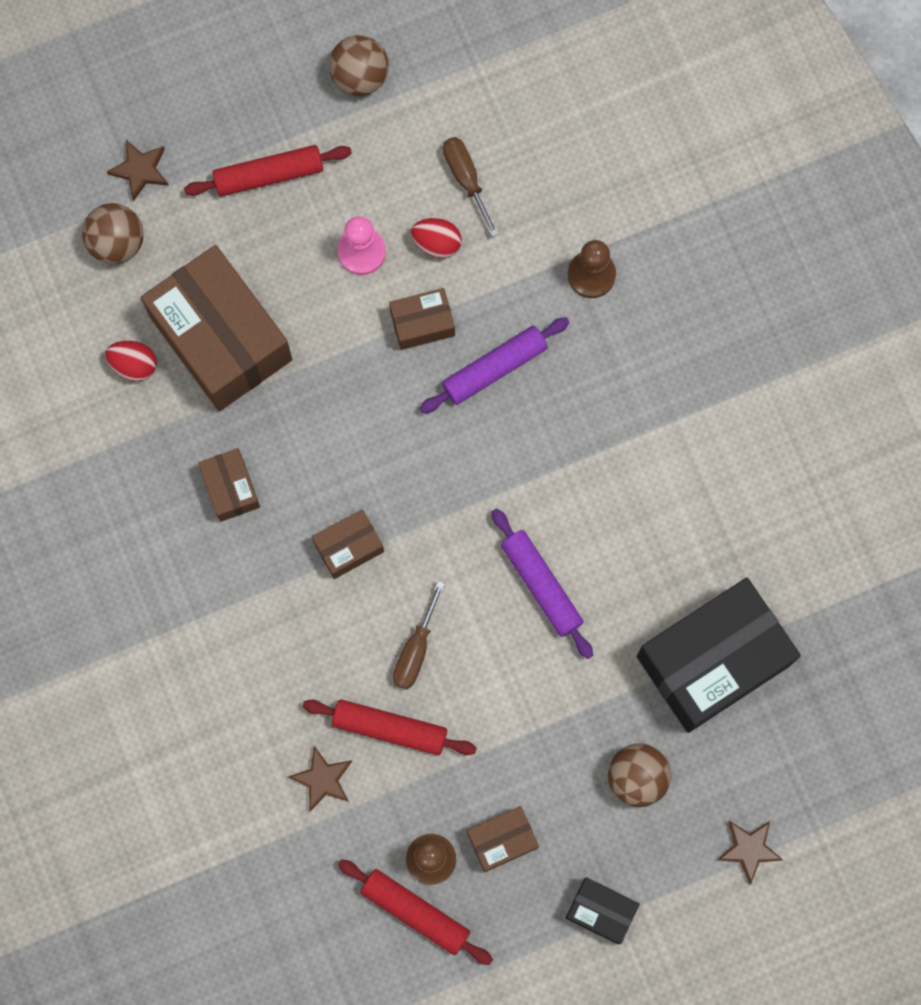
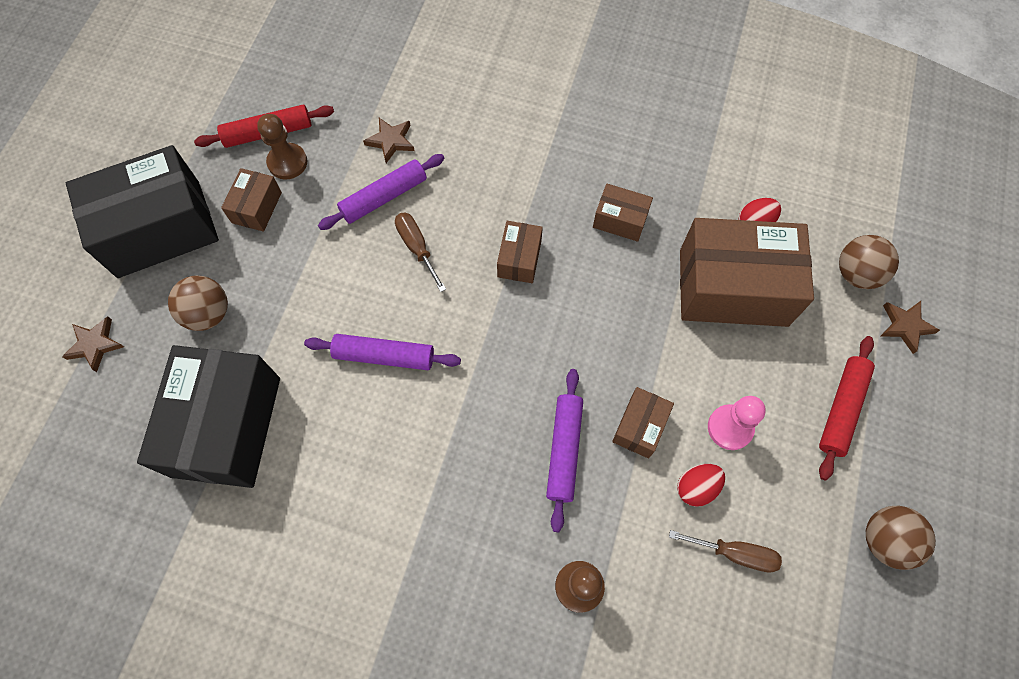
camera: 130 degrees right, 10 degrees down
(390, 728) = (384, 197): red rolling pin -> purple rolling pin
(601, 911) = (159, 229): black box -> black box, size x2.15

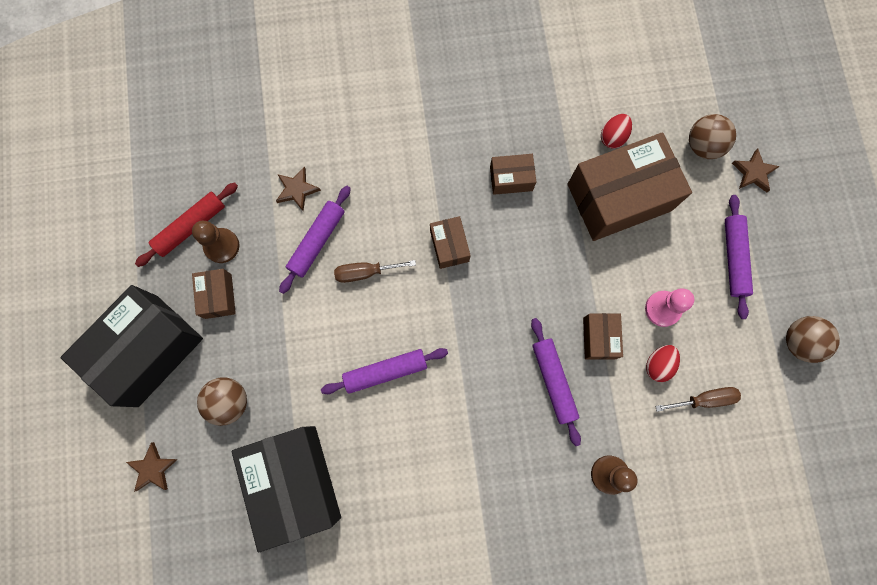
camera: 25 degrees left, 10 degrees up
(417, 247) = (365, 272): brown screwdriver -> brown screwdriver turned 45 degrees counterclockwise
(841, 409) = (733, 258): red rolling pin -> purple rolling pin

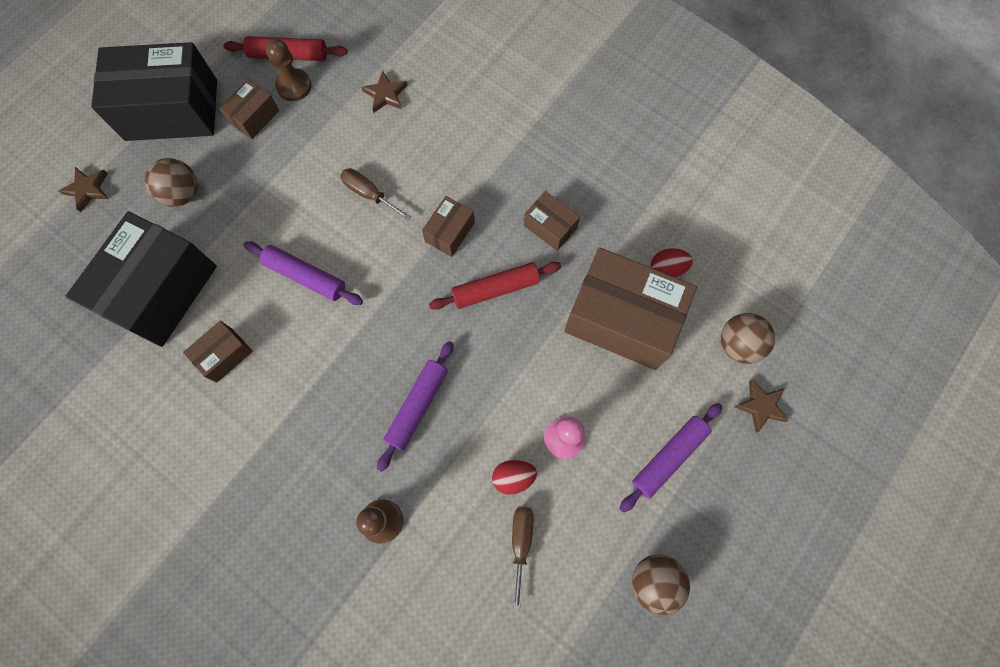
camera: 45 degrees right, 5 degrees down
(317, 241) = (360, 142): purple rolling pin -> none
(520, 255) = (495, 289): none -> red rolling pin
(599, 338) = (488, 409): brown box -> brown box (224, 355)
(704, 399) = (521, 543): brown screwdriver -> brown screwdriver turned 120 degrees counterclockwise

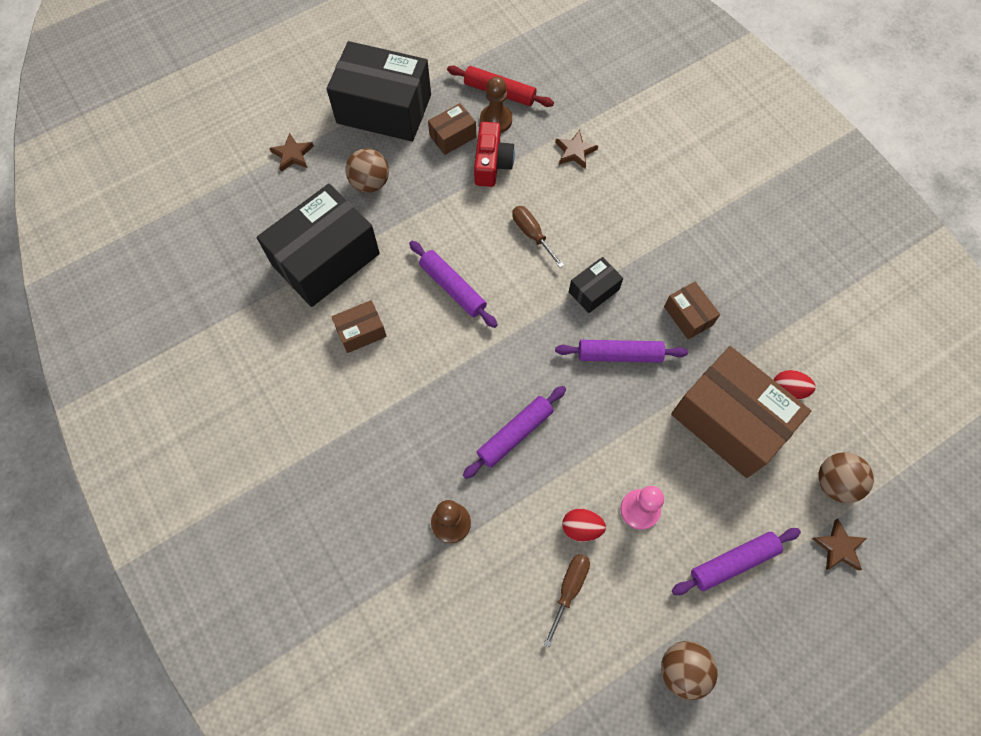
camera: 20 degrees right, 5 degrees down
(304, 133) = (492, 163): none -> red camera
(449, 232) = (593, 291): brown box -> black box
(495, 289) = (619, 355): red rolling pin -> purple rolling pin

